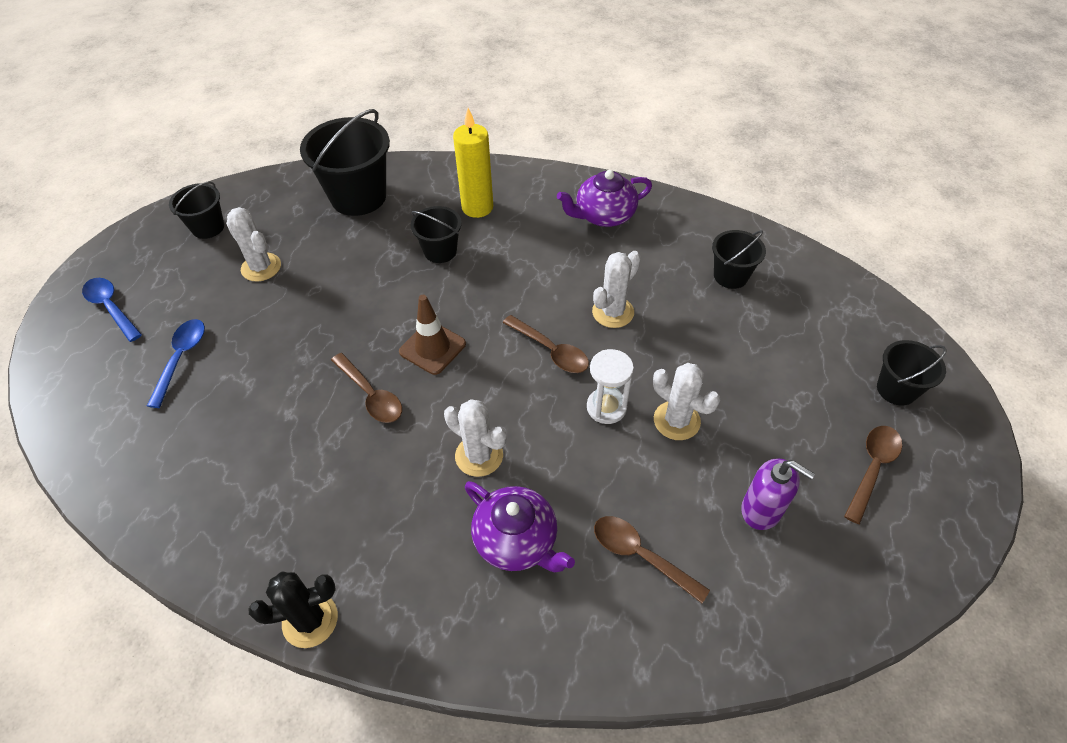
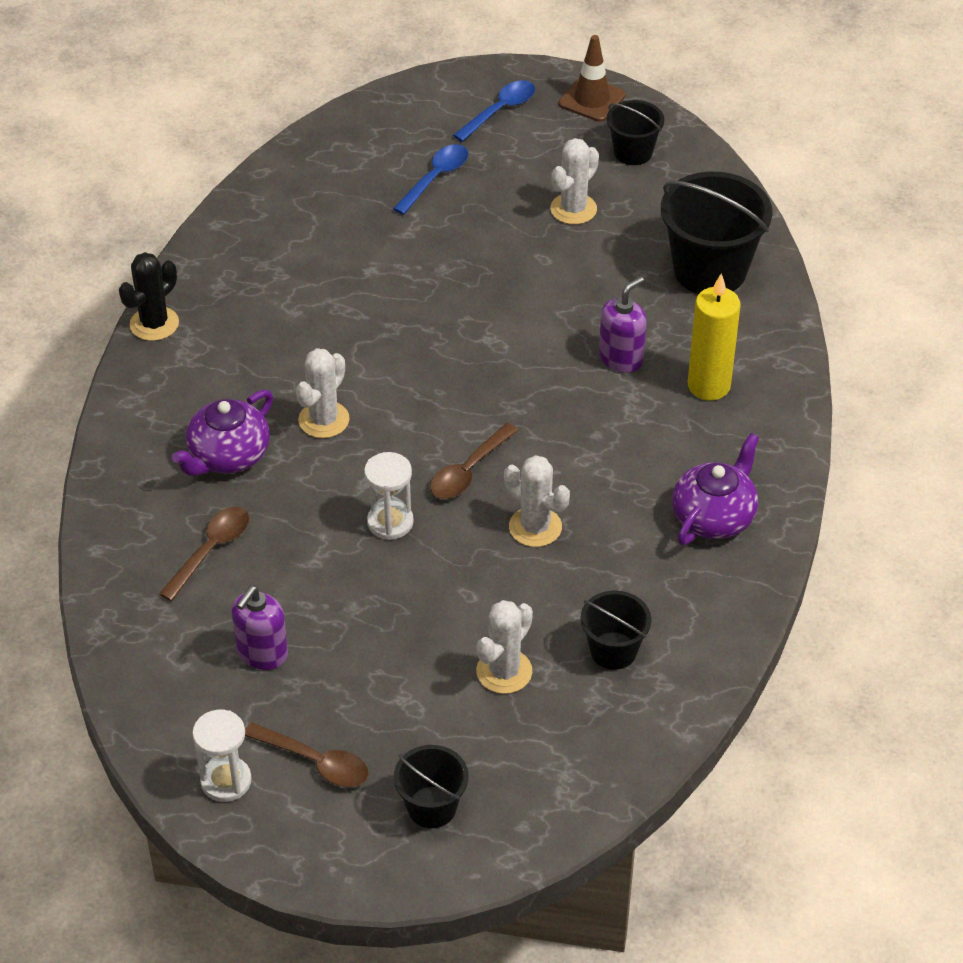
camera: 85 degrees right, 5 degrees down
(181, 358) = (435, 178): blue spoon -> blue spoon turned 60 degrees counterclockwise
(310, 620) = (154, 324): black cactus -> black cactus turned 60 degrees clockwise
(371, 395) = (396, 328): brown spoon -> none
(432, 348) = (465, 368): brown traffic cone -> brown traffic cone (592, 99)
(440, 251) = (621, 358): black bucket -> purple soap dispenser
(604, 215) = (714, 516): purple teapot -> purple teapot turned 60 degrees clockwise
(676, 420) = (374, 584): white cactus -> white cactus (504, 671)
(909, 539) = (226, 781): none -> white hourglass

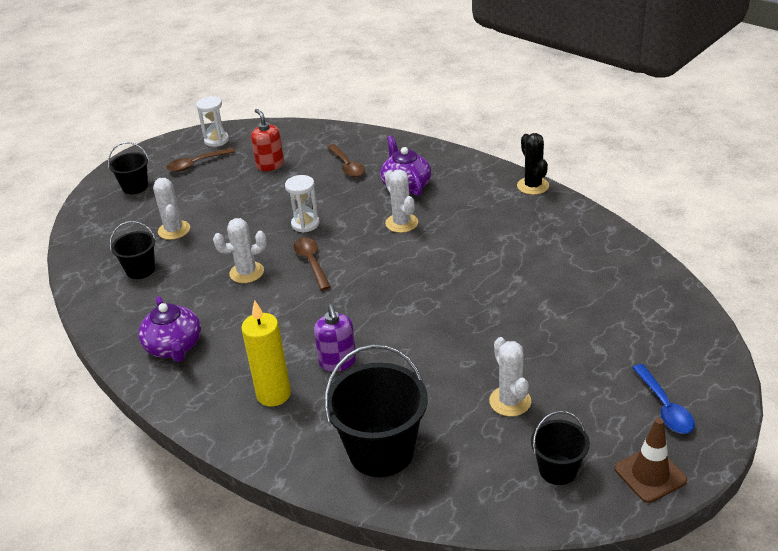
camera: 125 degrees right, 10 degrees down
(262, 653) = (270, 165): purple soap dispenser -> red soap dispenser
(435, 178) = (597, 340): blue spoon -> none

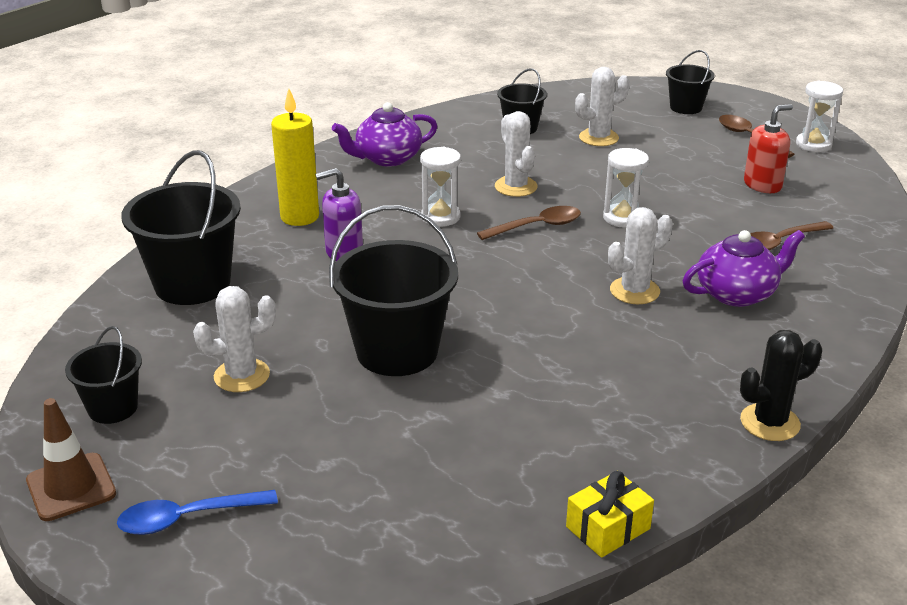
camera: 85 degrees right, 5 degrees down
(288, 311) = (440, 217): none -> white hourglass
(475, 325) = (397, 351): none -> black bucket
(628, 241) = (608, 528): none -> yellow gift

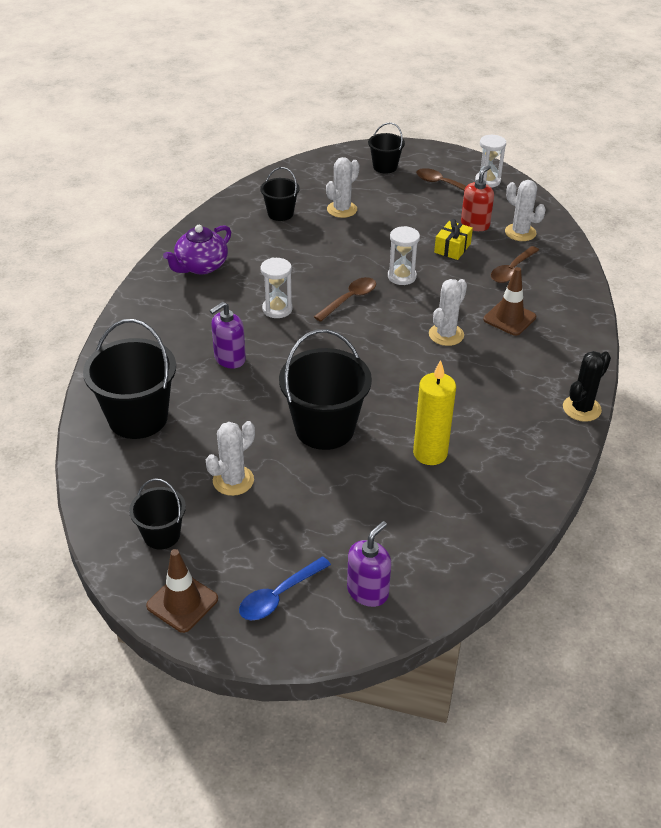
camera: 25 degrees left, 10 degrees up
(299, 217) = (174, 337): yellow candle -> yellow candle (430, 453)
(300, 551) = (368, 591): none -> purple soap dispenser
(515, 187) = (312, 268): white cactus -> white cactus (520, 232)
(608, 528) = (535, 511): yellow gift -> yellow gift (452, 248)
(737, 293) = (509, 318): purple teapot -> brown traffic cone

